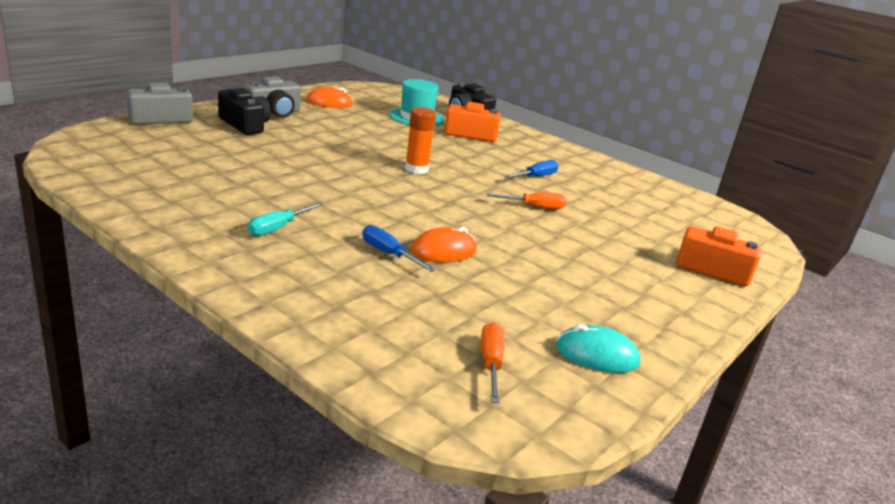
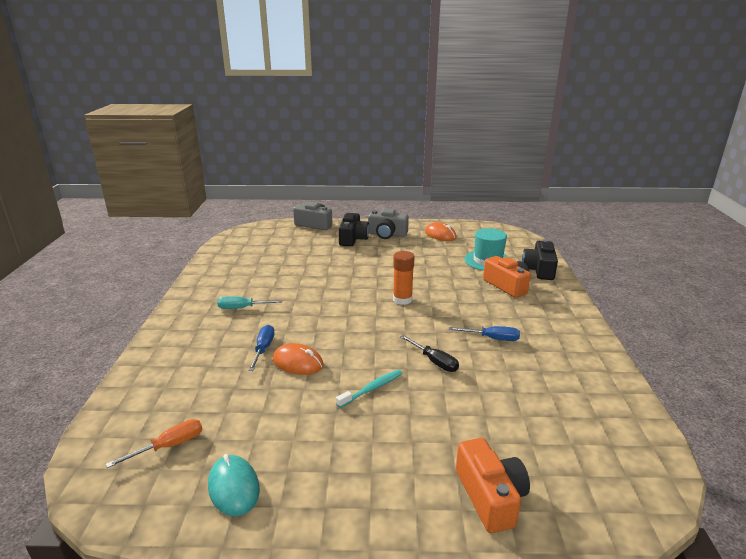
camera: 55 degrees right, 0 degrees up
(534, 207) = (434, 361): orange screwdriver -> black screwdriver
(536, 244) = (372, 389): none -> turquoise toothbrush

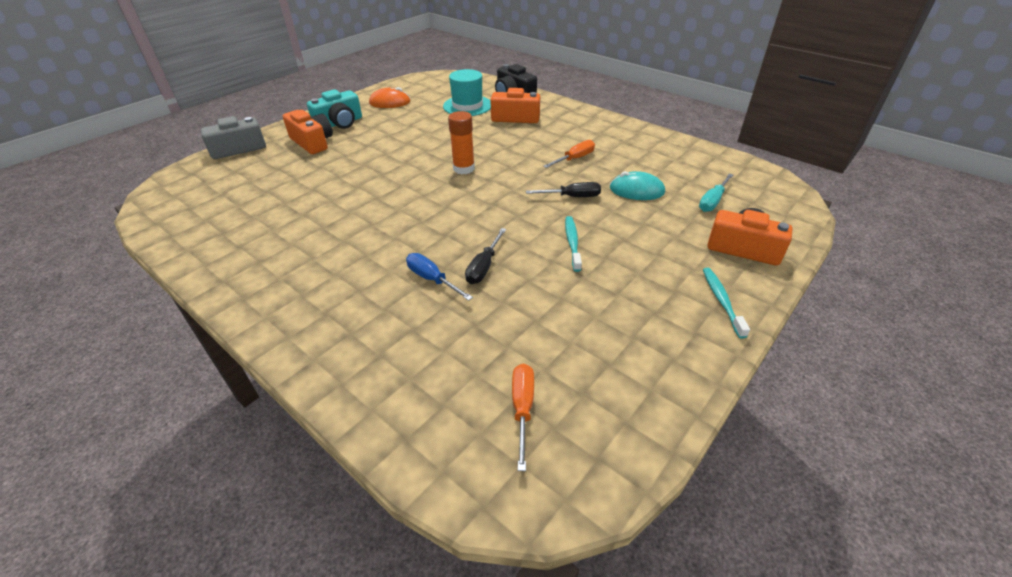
camera: 50 degrees left, 15 degrees up
(233, 487) = (627, 380): turquoise mouse -> turquoise mouse (636, 190)
(242, 308) = (332, 263): turquoise screwdriver -> turquoise screwdriver (712, 201)
(298, 362) = (484, 267): orange mouse -> black screwdriver
(353, 239) = (312, 142): black camera -> orange camera
(386, 509) = (722, 301): none -> turquoise toothbrush
(387, 234) = (339, 123): grey camera -> turquoise camera
(492, 338) = (574, 159): blue screwdriver -> orange screwdriver

